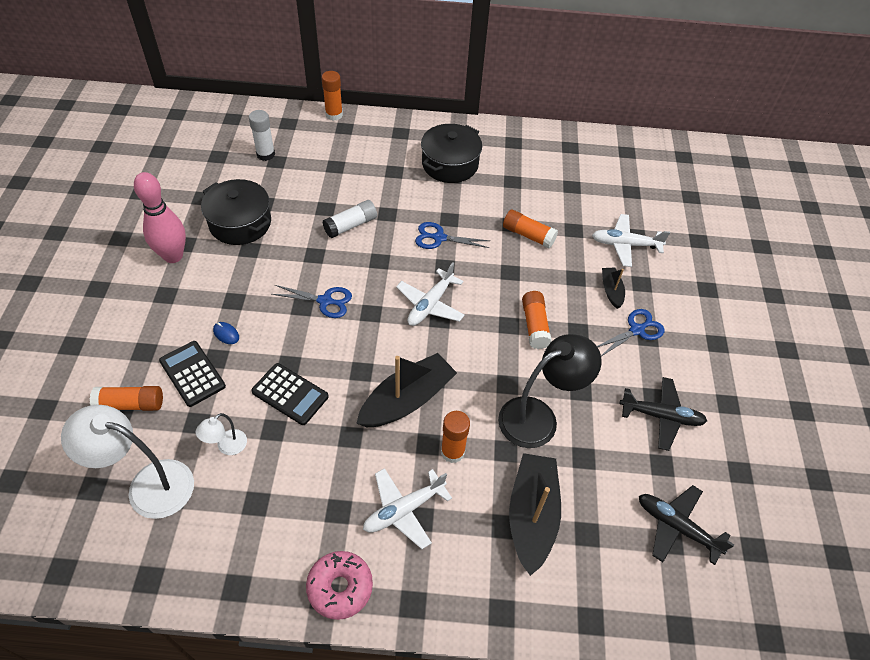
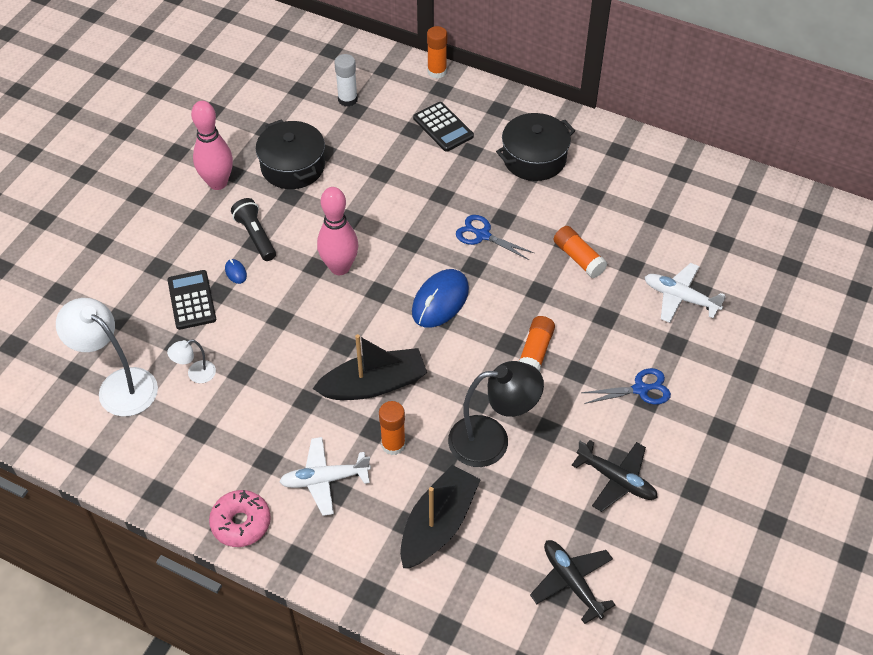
camera: 25 degrees right, 0 degrees up
(131, 404) = (130, 311): orange glue stick -> none
(231, 295) = (255, 236): none -> black flashlight
(290, 394) = (269, 345): black calculator -> black calculator (443, 127)
(325, 301) = (340, 267): blue scissors -> pink bowling pin
(351, 225) = (399, 198): white glue stick -> none
(430, 304) = (440, 301): white plane -> blue mouse
(611, 291) = (636, 341): black boat -> none

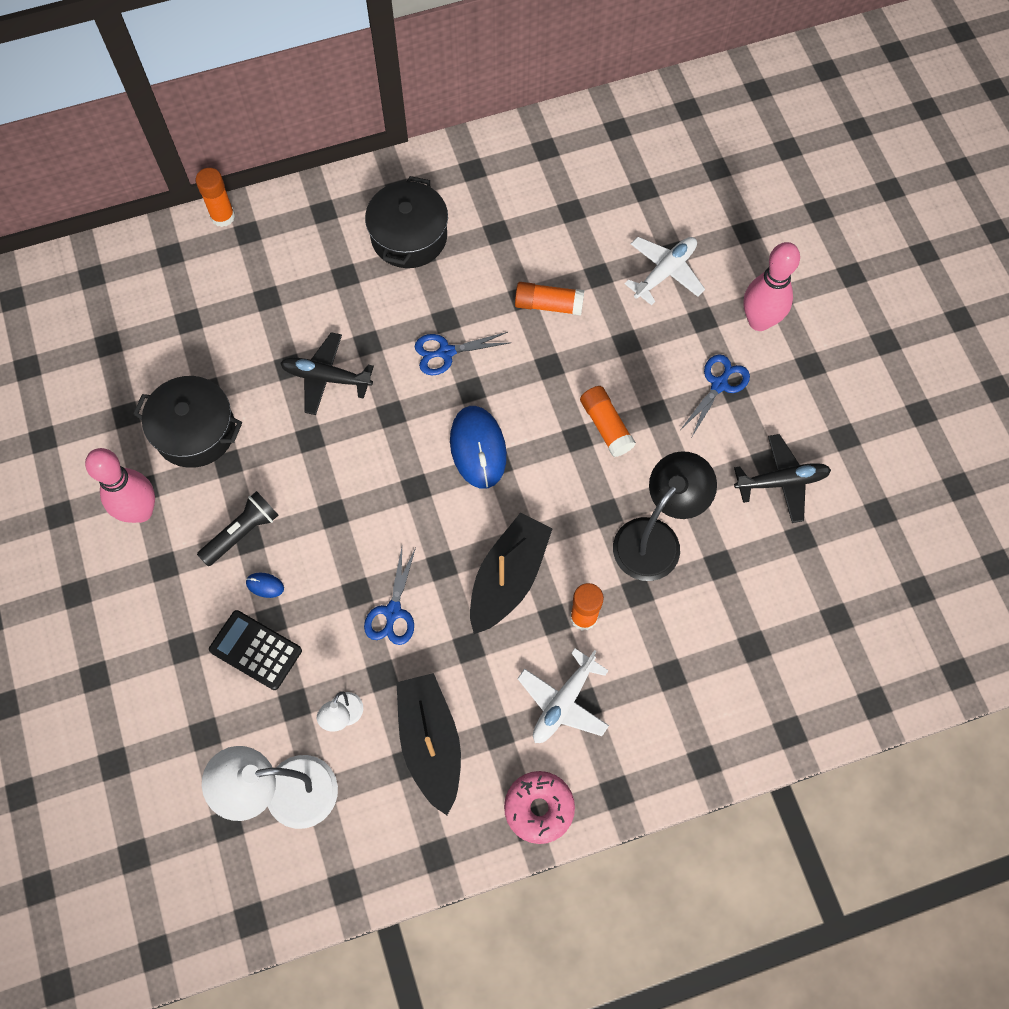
camera: 45 degrees left, 15 degrees up
(255, 236) = (242, 533): black flashlight -> black flashlight turned 120 degrees clockwise
(287, 345) = (393, 612): none -> blue scissors
(340, 267) = (355, 495): pink bowling pin -> pink bowling pin (759, 321)
(347, 99) = (169, 316): white glue stick -> none
(438, 524) = (693, 651): black boat -> black boat (430, 743)
(443, 127) = (293, 271): black calculator -> none
(571, 582) = (837, 600): black plane -> black plane (326, 378)
(680, 298) = (665, 272): white plane -> white plane turned 150 degrees clockwise

